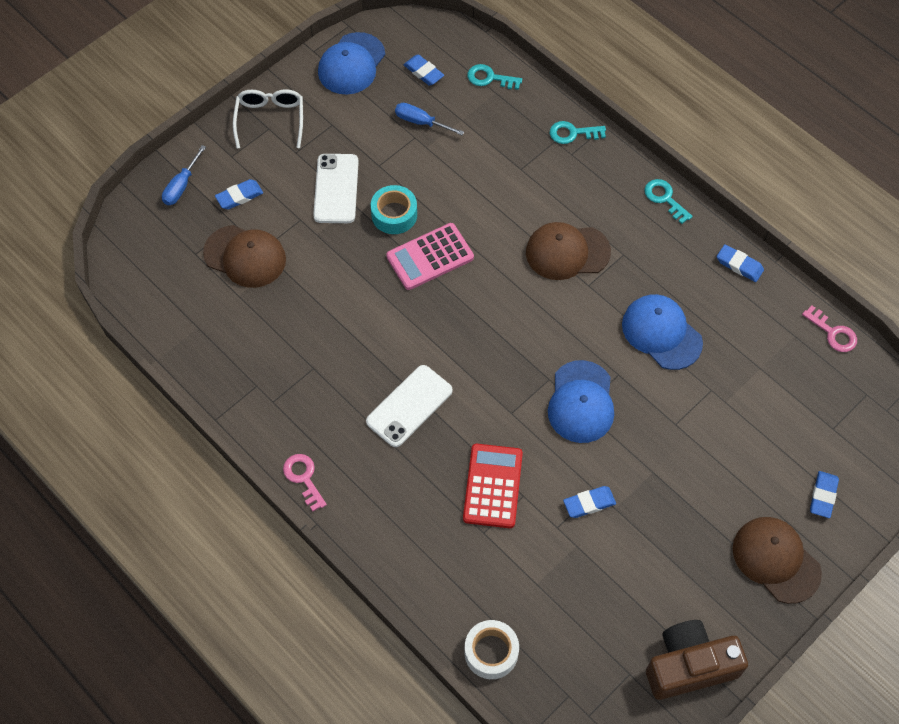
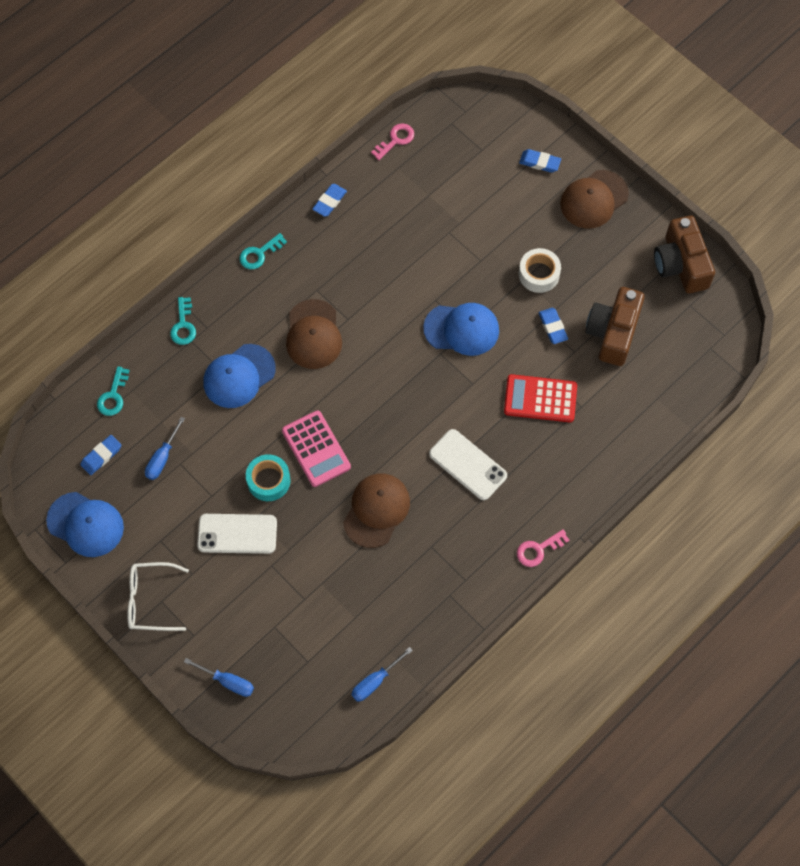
camera: 90 degrees left, 5 degrees up
(168, 315) = (375, 681): none -> blue screwdriver
(239, 196) = (242, 624): blue eraser -> none
(245, 256) = (312, 614): brown cap -> brown cap (376, 510)
(491, 652) = (680, 402): white tape -> white tape (539, 274)
(585, 574) = (613, 332): none -> brown camera
(661, 333) = (396, 265): blue cap -> blue cap (239, 376)

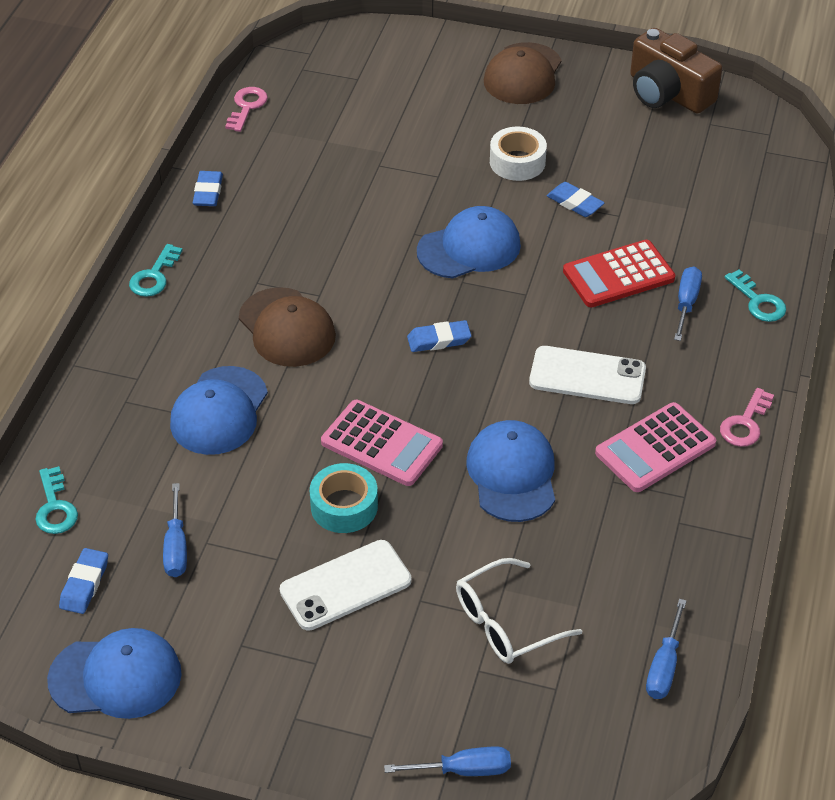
camera: 30 degrees left, 20 degrees down
(150, 600) = (278, 724): white glasses -> white glasses (505, 623)
(183, 325) = (103, 389): turquoise key -> turquoise key (758, 301)
(376, 510) = (512, 474): brown cap -> blue cap
(472, 538) = (655, 448): none -> pink calculator
(539, 162) = (434, 65): blue eraser -> blue eraser (439, 340)
(567, 443) = (686, 304): none -> blue screwdriver
(613, 332) = (647, 180): brown camera -> none

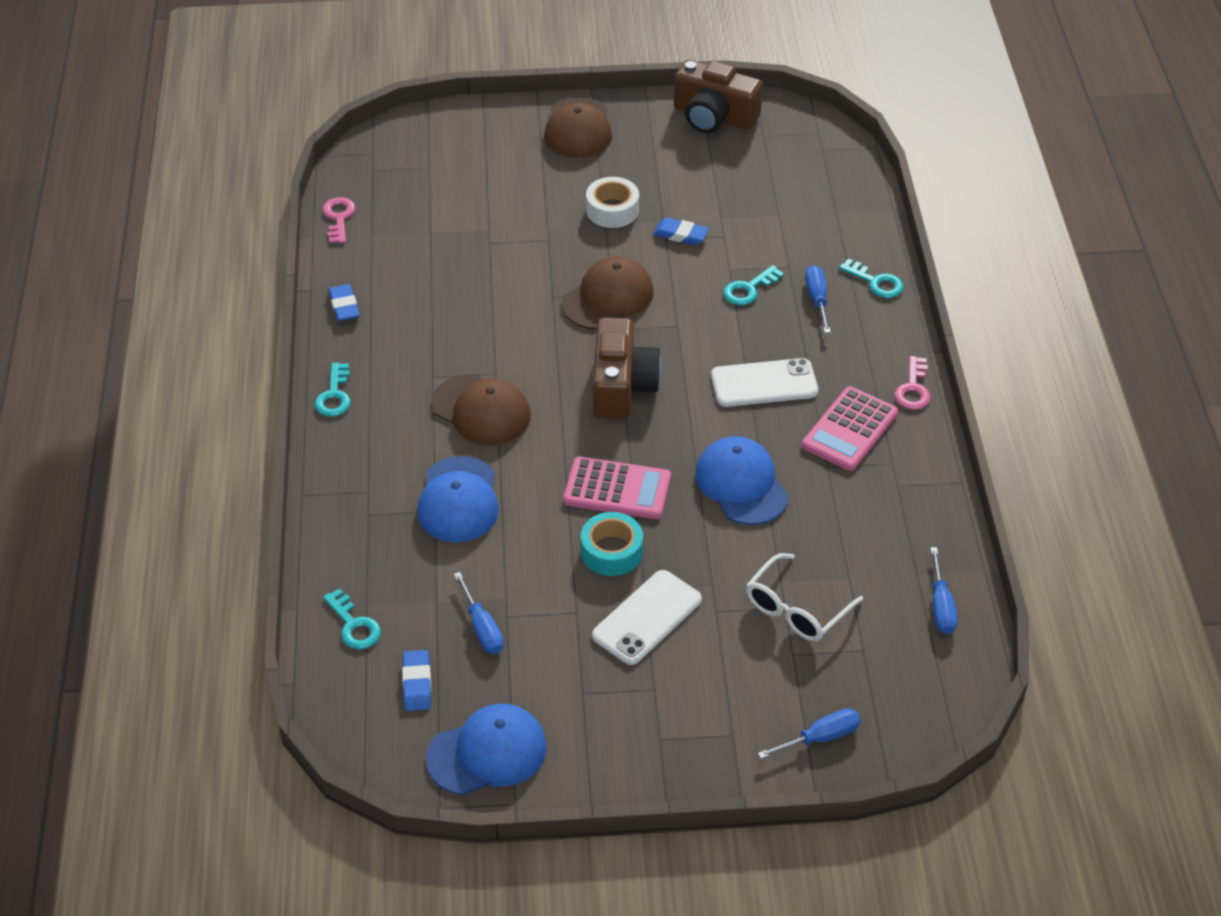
camera: 20 degrees left, 0 degrees up
(439, 340) = (621, 386): blue eraser -> brown camera
(469, 248) = (608, 298): blue cap -> brown cap
(618, 275) = (749, 289): red calculator -> turquoise key

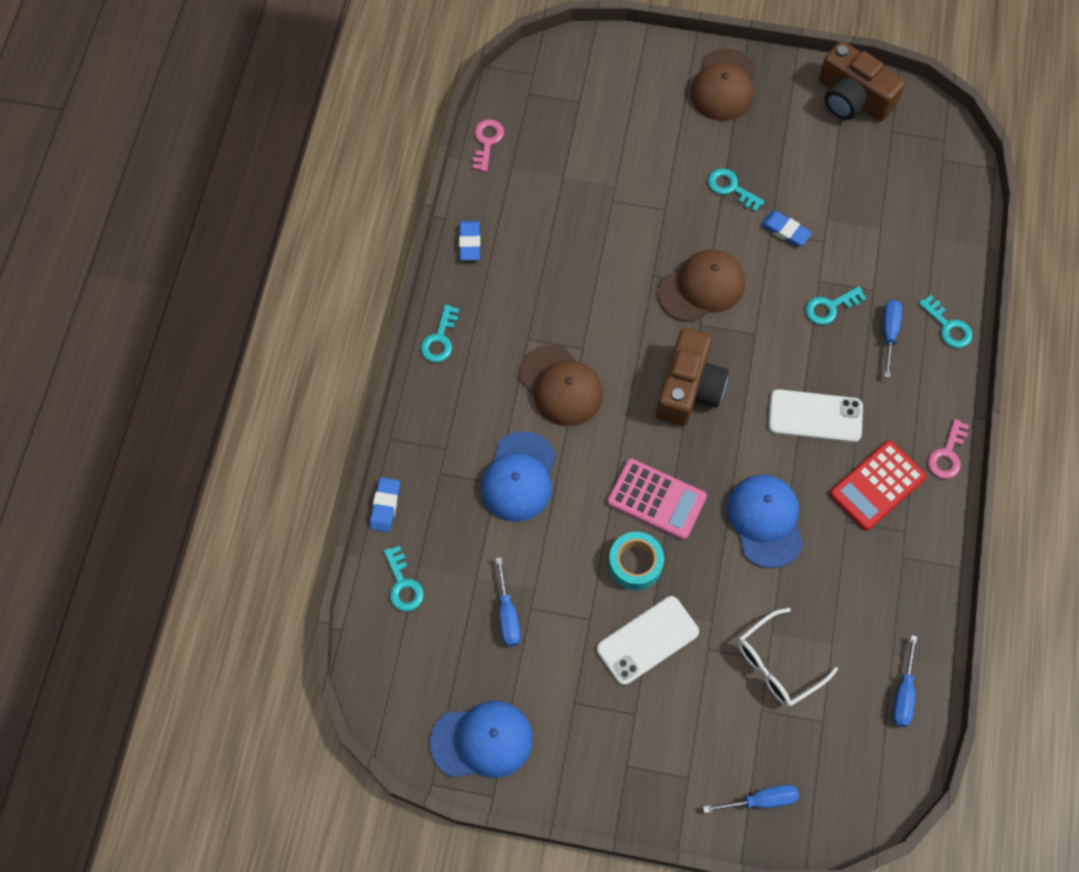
camera: 15 degrees right, 20 degrees up
(417, 683) = (441, 656): blue eraser -> blue eraser (385, 506)
(612, 210) = (731, 188): white tape -> turquoise key
(850, 430) = (877, 486): pink calculator -> red calculator

